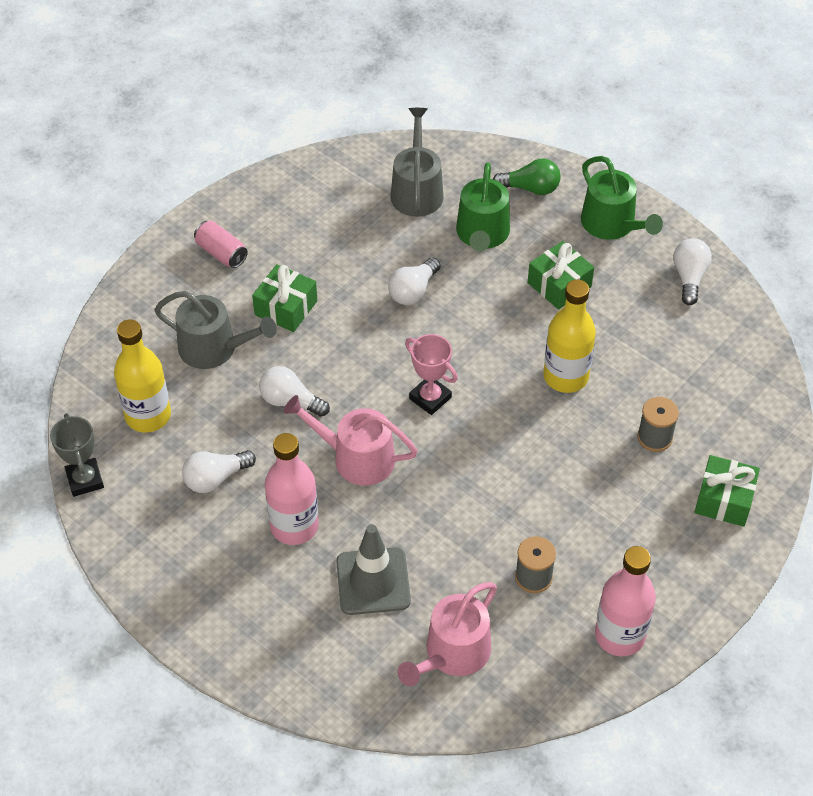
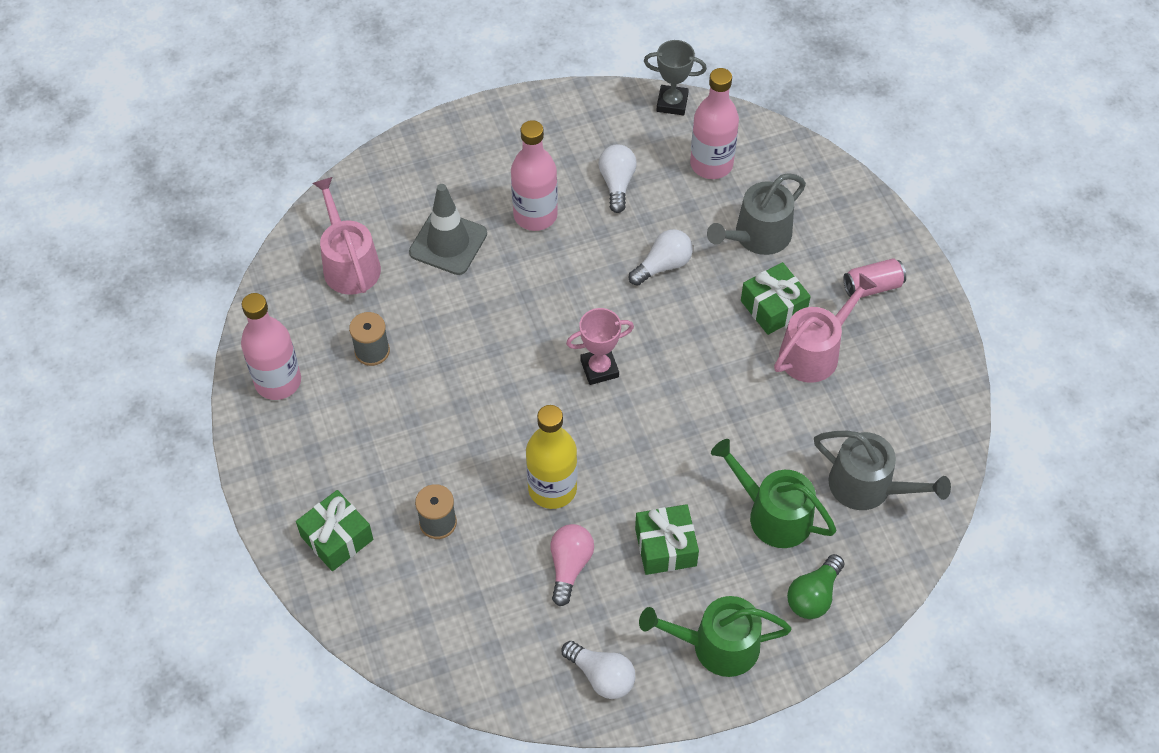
camera: 120 degrees right, 5 degrees up
(148, 416) = (711, 164): yellow bottle -> pink bottle
(356, 458) = (572, 285): pink watering can -> pink watering can (814, 352)
(413, 291) = (733, 417): white light bulb -> none
(621, 335) = (569, 566): none -> pink light bulb

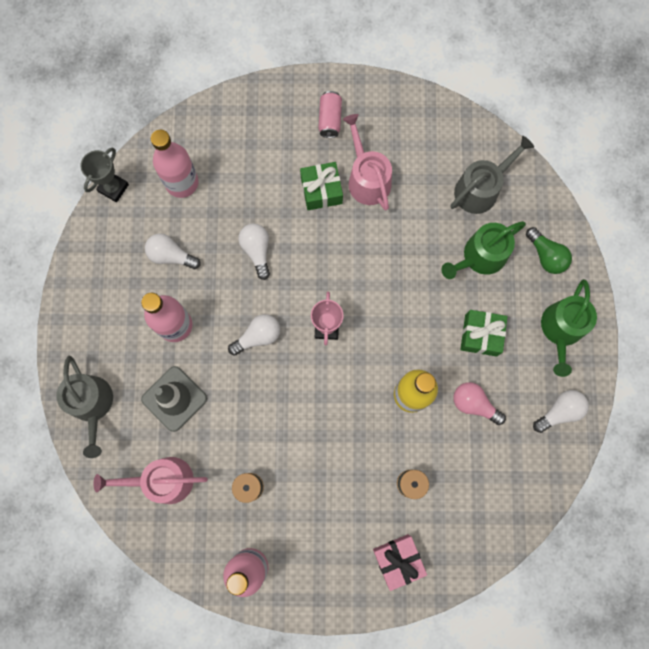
camera: 70 degrees left, 20 degrees up
(337, 538) = (398, 560): green gift -> pink gift
(557, 301) = (258, 336): none -> white light bulb
(757, 236) = (258, 176): grey watering can -> grey watering can (92, 404)

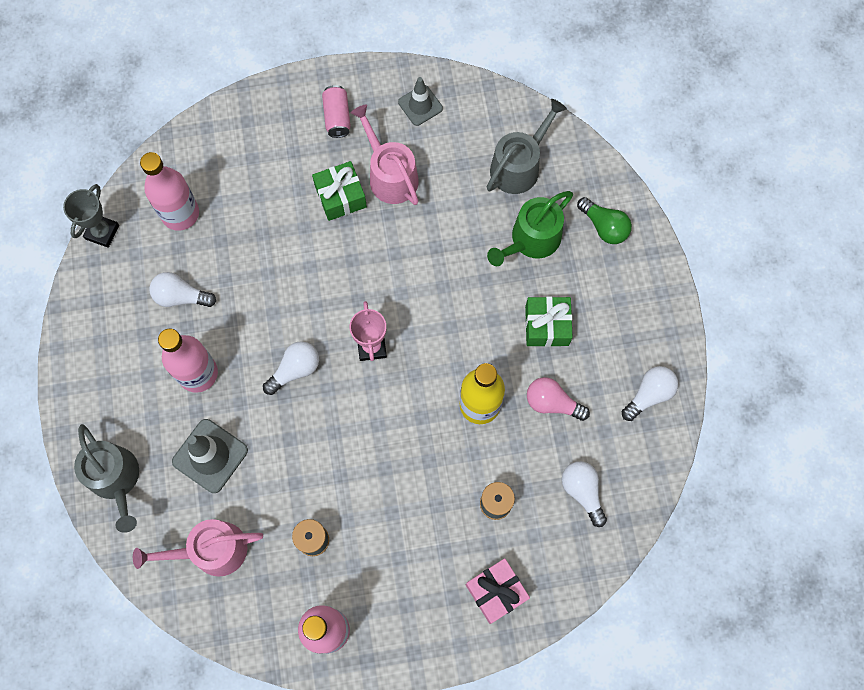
camera: 10 degrees left, 5 degrees down
(257, 251) = (278, 275): white light bulb -> white light bulb (582, 491)
(403, 120) = (420, 105): none -> grey traffic cone
(561, 330) = (635, 304): green watering can -> none

